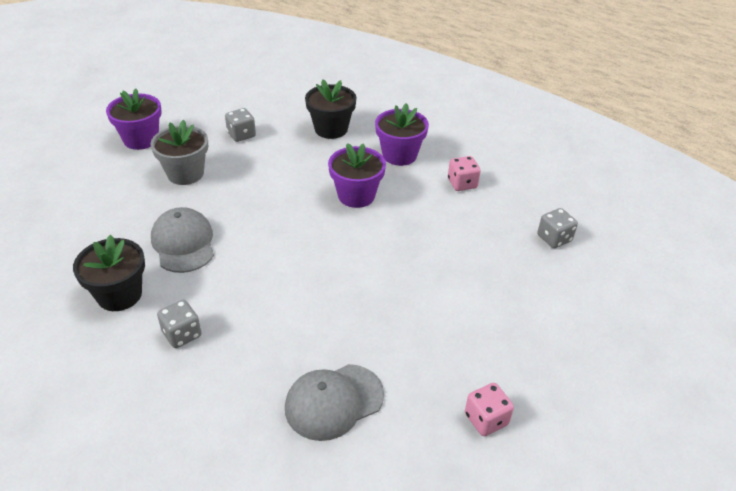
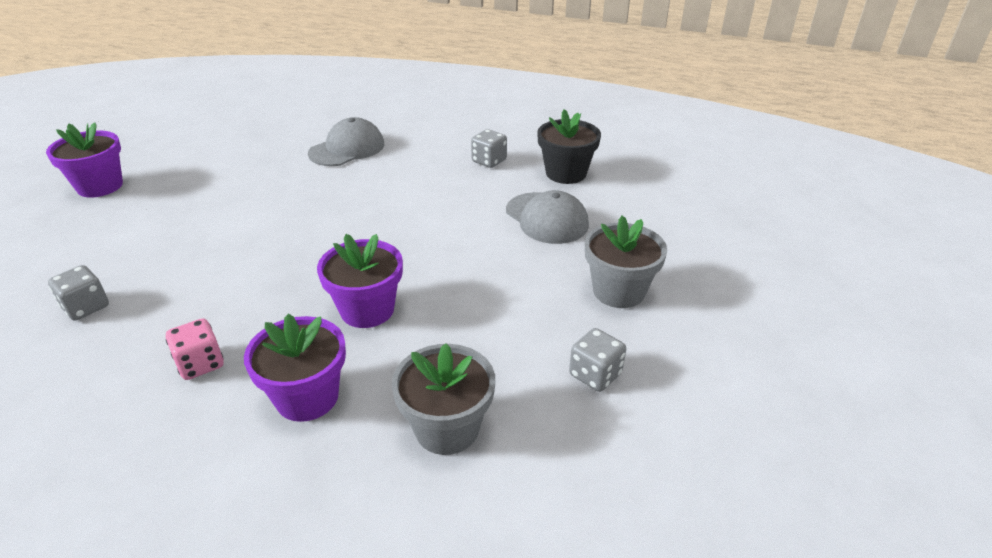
camera: 165 degrees right, 5 degrees down
(141, 139) = (736, 329): purple flower pot -> purple flower pot (100, 186)
(331, 129) = (447, 428): black flower pot -> grey flower pot
(486, 419) = (225, 158): pink dice -> none

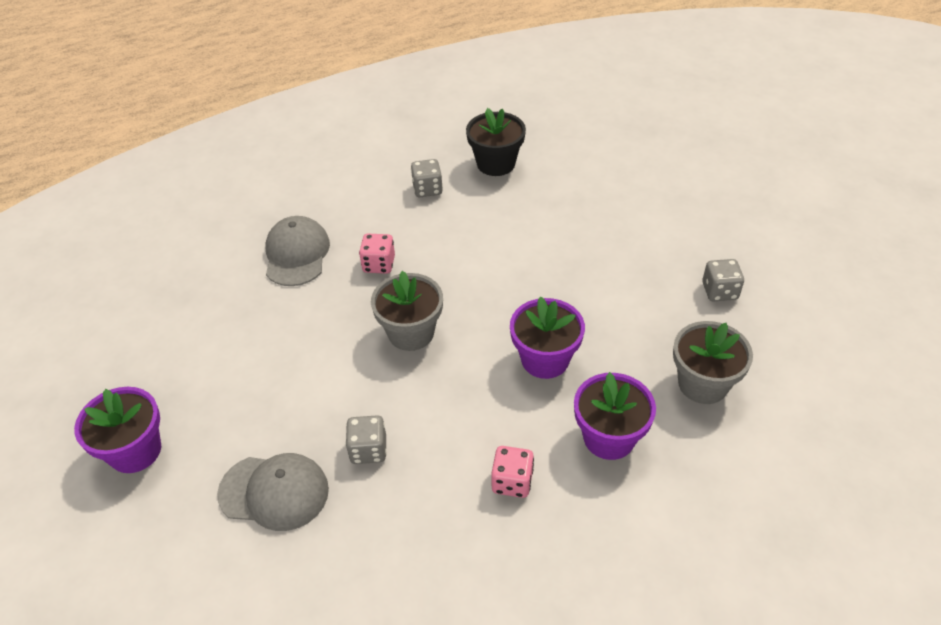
camera: 45 degrees left, 10 degrees up
(86, 307) = (353, 529): grey dice -> grey dice (368, 450)
(379, 182) = (379, 264): none -> pink dice
(546, 218) = (540, 209): grey cap -> grey cap (274, 492)
(618, 291) = (656, 230): grey flower pot -> grey flower pot (411, 333)

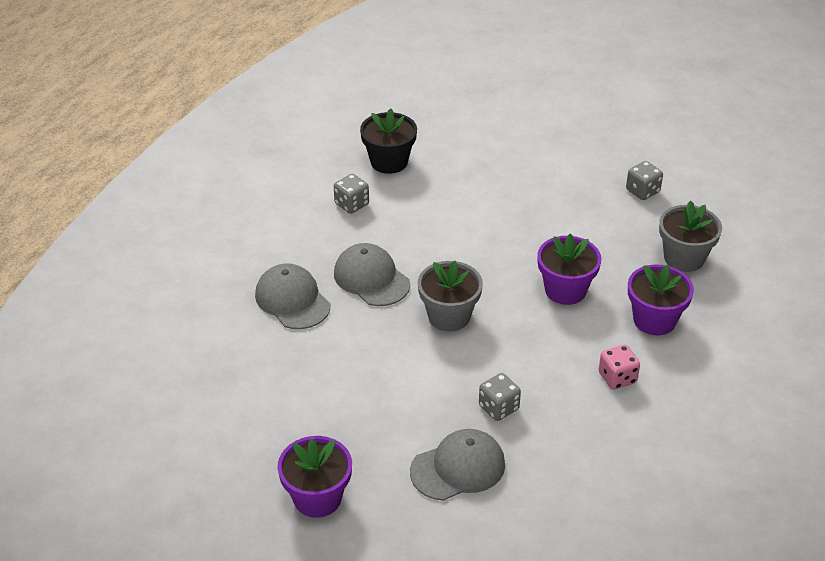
camera: 35 degrees left, 5 degrees down
(379, 264) = (371, 278): pink dice -> grey cap

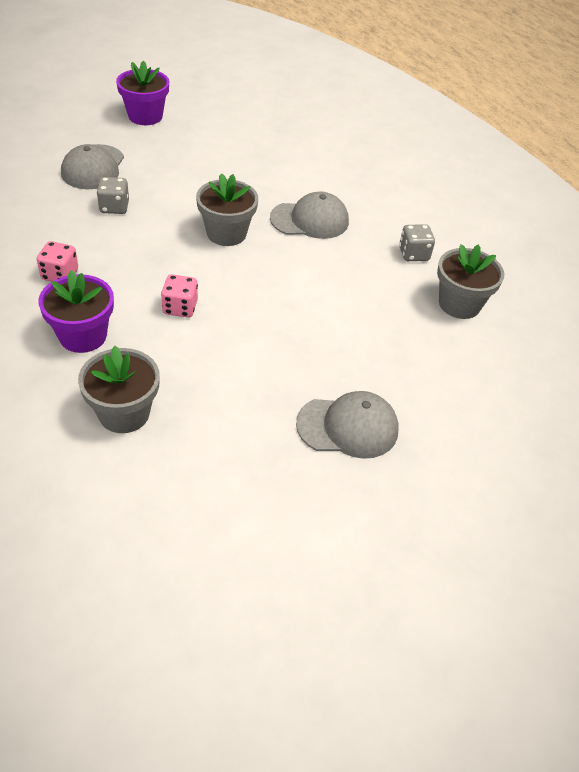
camera: 120 degrees right, 5 degrees up
(292, 300) = (325, 178): grey cap -> grey cap (348, 427)
(389, 162) = (459, 304): black flower pot -> grey flower pot
(565, 290) = (180, 308): purple flower pot -> pink dice
(642, 191) = (249, 457): grey dice -> none

